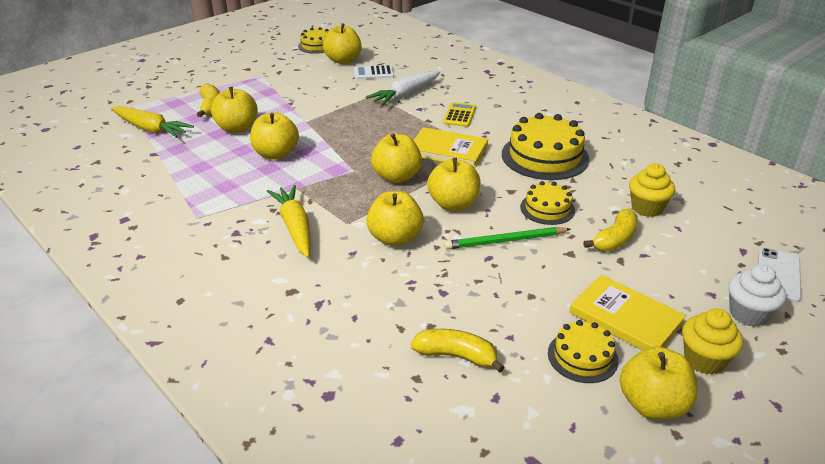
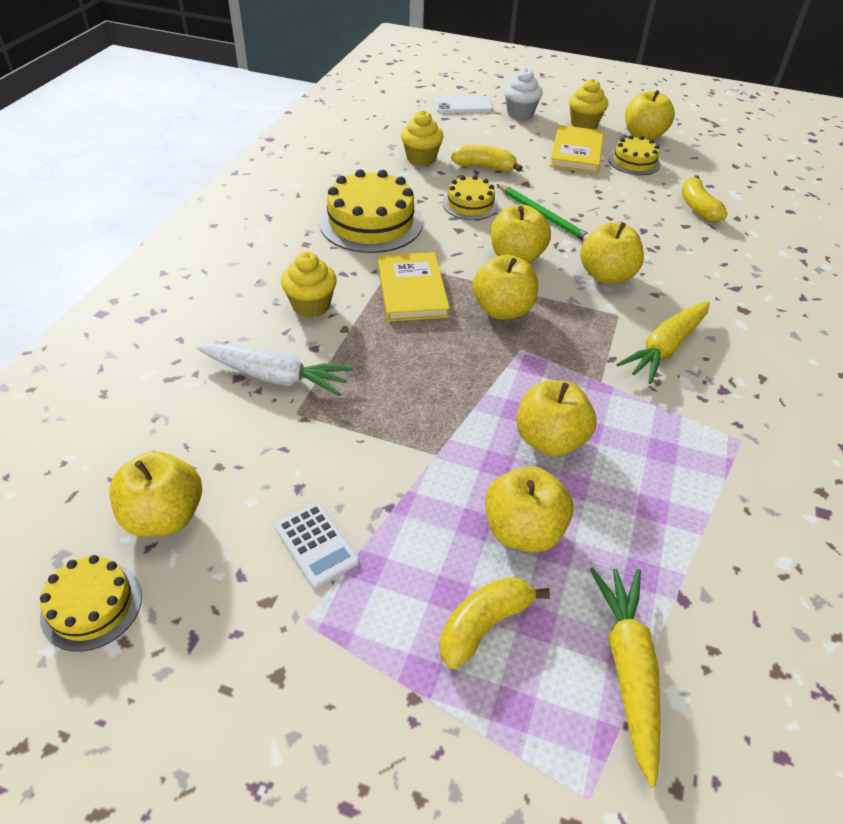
camera: 120 degrees left, 10 degrees up
(373, 73) = (208, 446): white calculator -> white calculator (316, 544)
(459, 115) = (311, 306): yellow calculator -> yellow cupcake

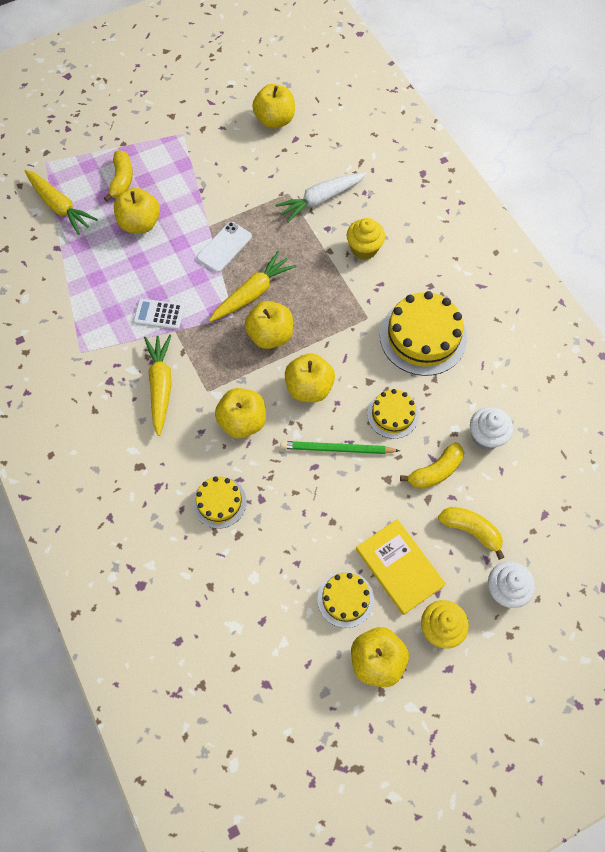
camera: 135 degrees right, 20 degrees up
(92, 606) = (254, 84): yellow cake -> yellow cake (219, 502)
(316, 544) = (210, 156): white calculator -> white calculator (159, 314)
(412, 290) = (332, 305): yellow book -> none
(421, 158) = (486, 436): yellow cupcake -> white cupcake
(463, 105) = (558, 552): white phone -> white phone (224, 247)
(475, 352) = (252, 293): none -> yellow carrot
(550, 440) = (168, 274): yellow apple -> none
(698, 207) = (247, 572): yellow banana -> yellow banana (471, 530)

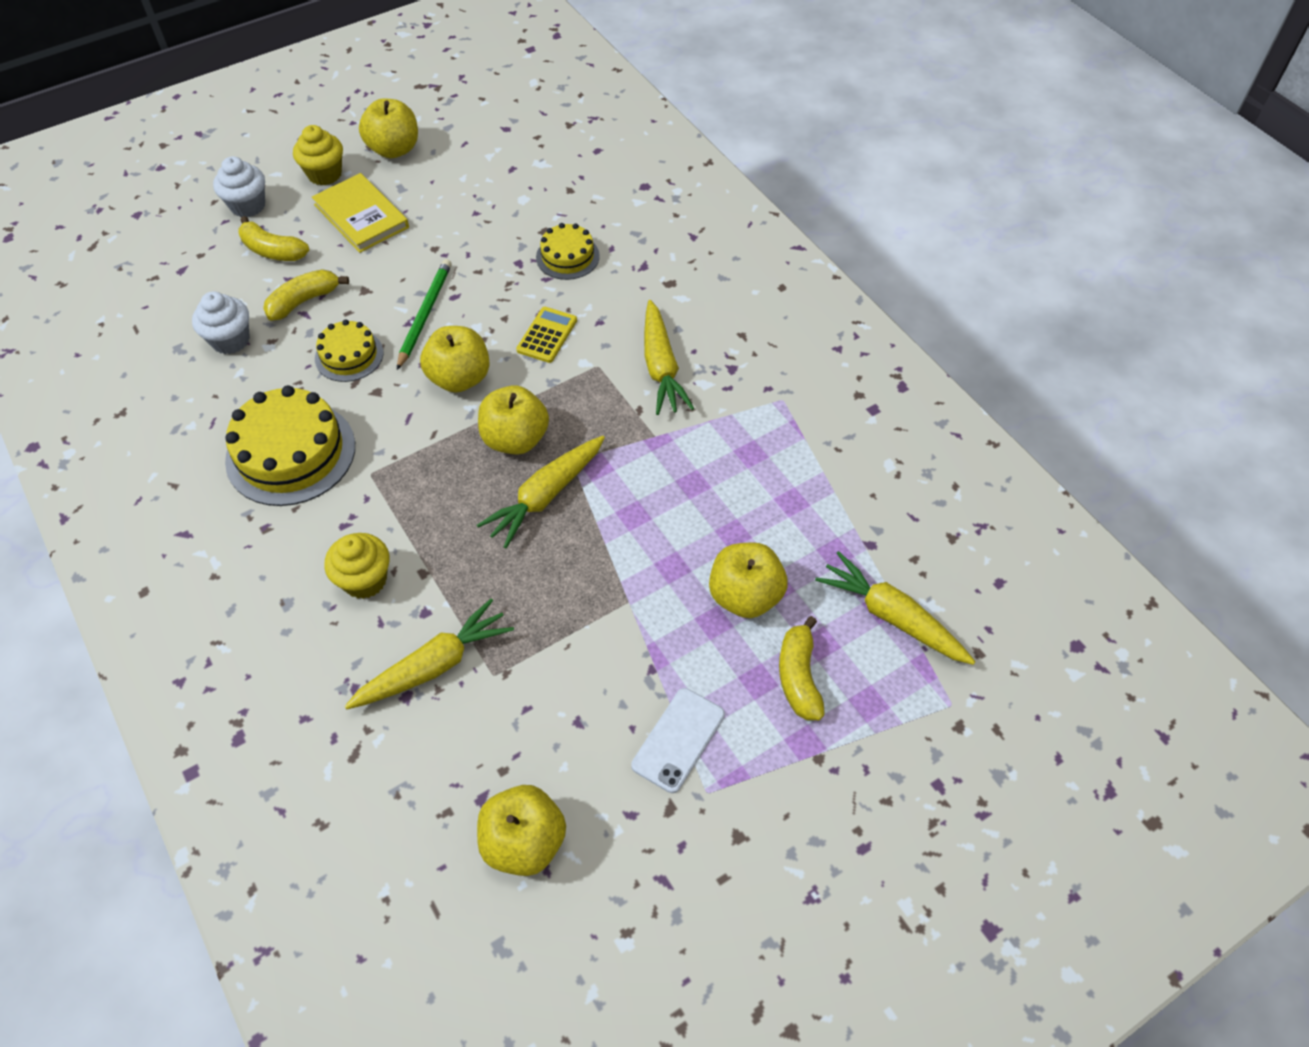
camera: 175 degrees right, 10 degrees down
(159, 314) = (682, 456): white calculator -> none
(224, 247) = (597, 565): white phone -> white phone (678, 740)
(242, 421) = (547, 335): yellow apple -> yellow calculator
(321, 200) = (434, 665): white carrot -> yellow carrot
(337, 449) = (424, 315): green pencil -> green pencil turned 75 degrees counterclockwise
(345, 599) = (423, 189): yellow cake -> none

